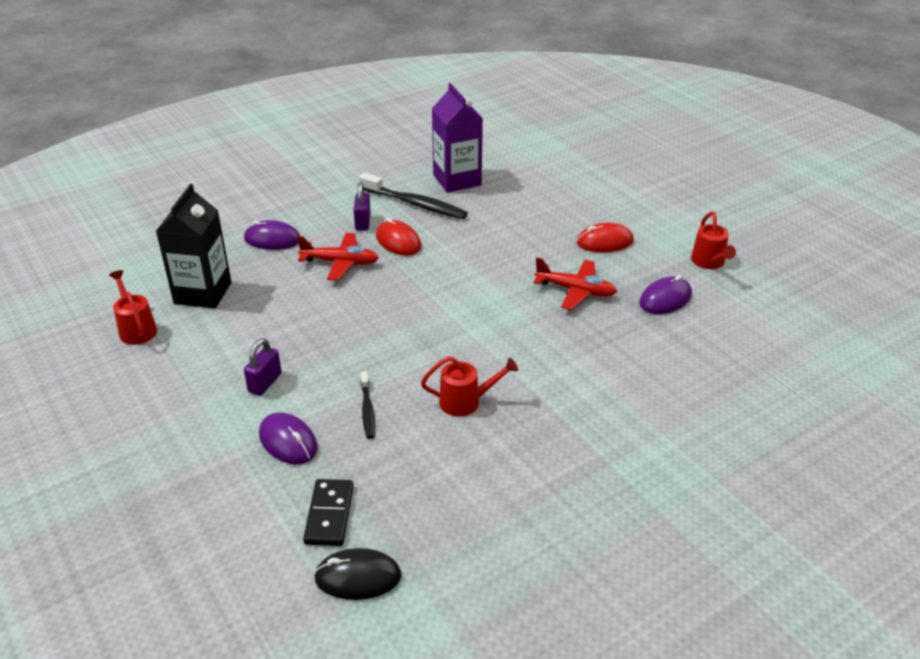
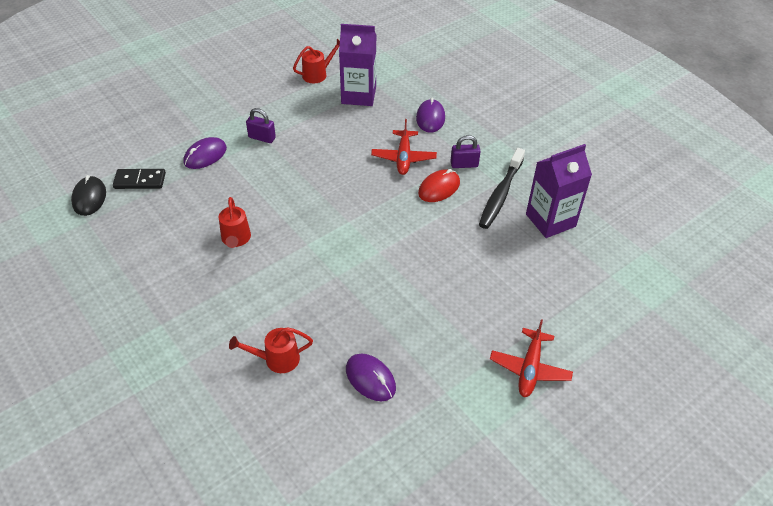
camera: 85 degrees right, 10 degrees up
(203, 293) = (358, 95): black carton -> purple carton
(367, 410) = (231, 188): black toothbrush -> none
(575, 291) = (378, 308): red plane -> red plane (529, 368)
(604, 242) = (462, 334): red mouse -> none
(709, 263) = (437, 425): red watering can -> red watering can (276, 359)

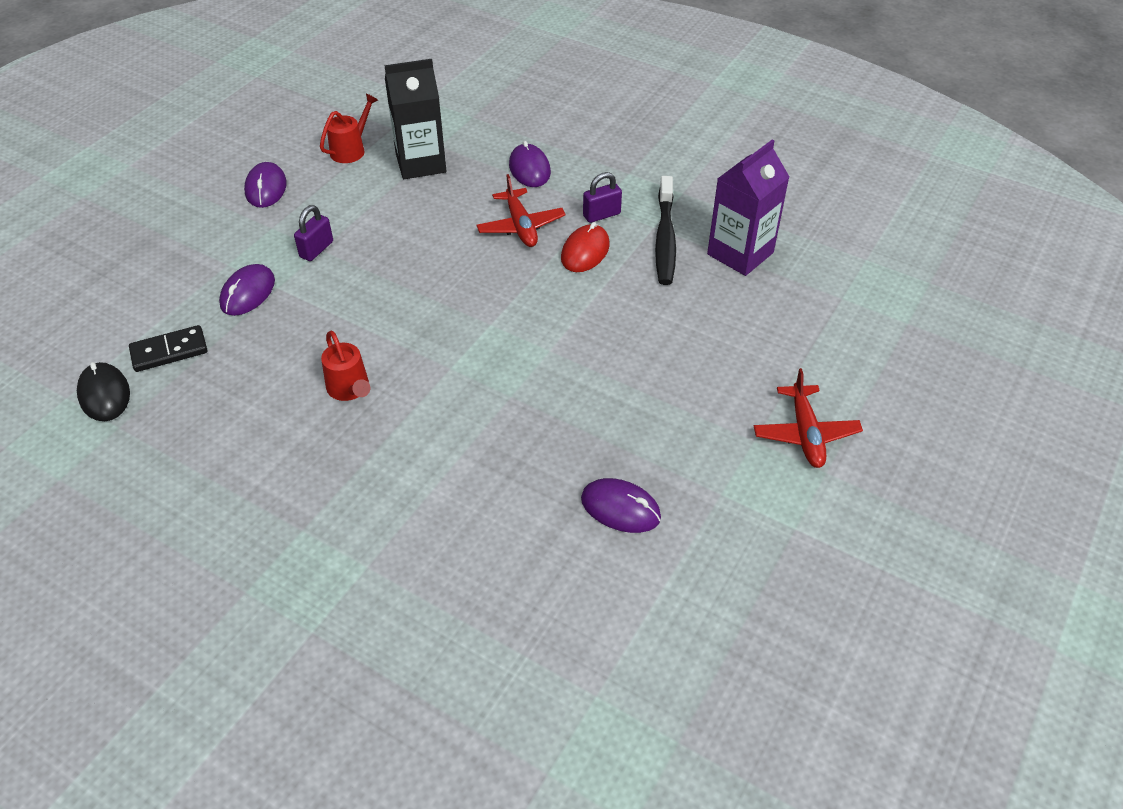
camera: 20 degrees left, 0 degrees up
(251, 87) = (266, 188): none -> purple mouse
(262, 138) = (316, 249): purple padlock -> purple padlock turned 60 degrees counterclockwise
(276, 359) = (486, 524): red watering can -> none
(358, 95) = (421, 163): purple carton -> black carton

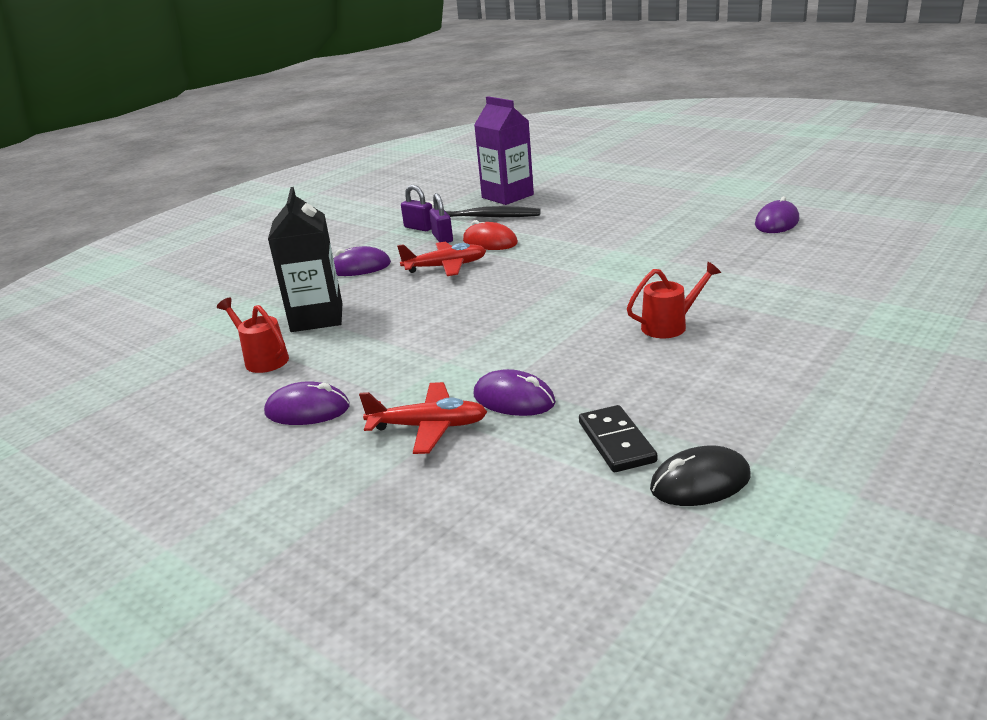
camera: 80 degrees left, 20 degrees down
(316, 249) = (446, 363): purple padlock -> purple padlock (419, 228)
(805, 433) = (691, 180): red plane -> red plane (428, 427)

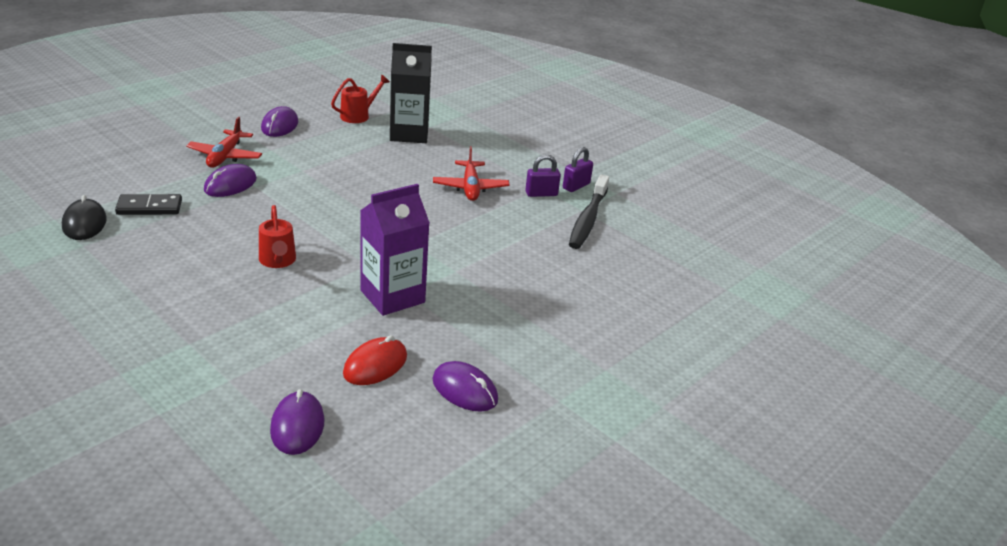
camera: 90 degrees right, 5 degrees up
(359, 267) = (495, 154): purple mouse -> purple mouse (297, 426)
(490, 242) = (516, 214): red mouse -> red mouse (375, 365)
(507, 196) = (649, 241): purple carton -> purple carton (392, 296)

